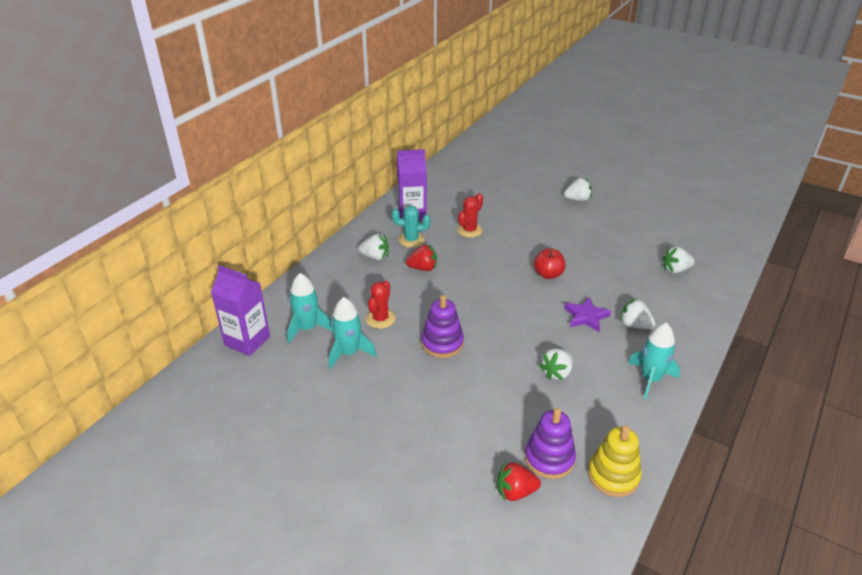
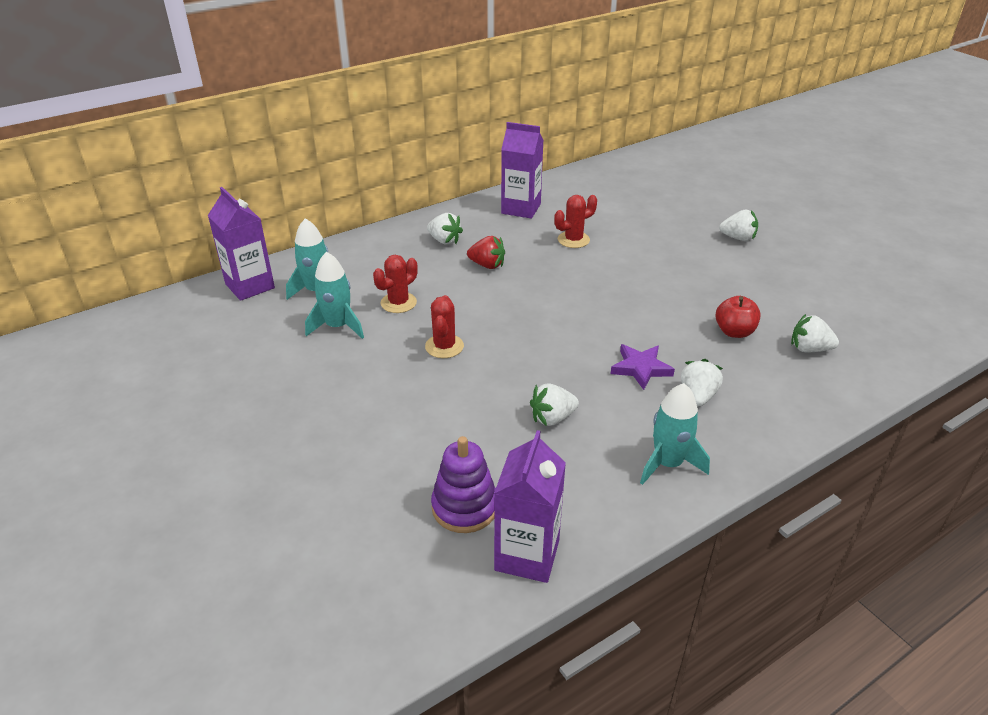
camera: 25 degrees right, 0 degrees up
(411, 240) = (498, 234): turquoise cactus -> none
(442, 343) = (444, 346): purple stacking toy -> red cactus
(515, 492) = (395, 528): red strawberry -> none
(548, 274) = (631, 309): red apple -> red apple (734, 332)
(613, 475) = (527, 555): yellow stacking toy -> purple carton
(634, 325) = (698, 396): white strawberry -> white strawberry turned 45 degrees clockwise

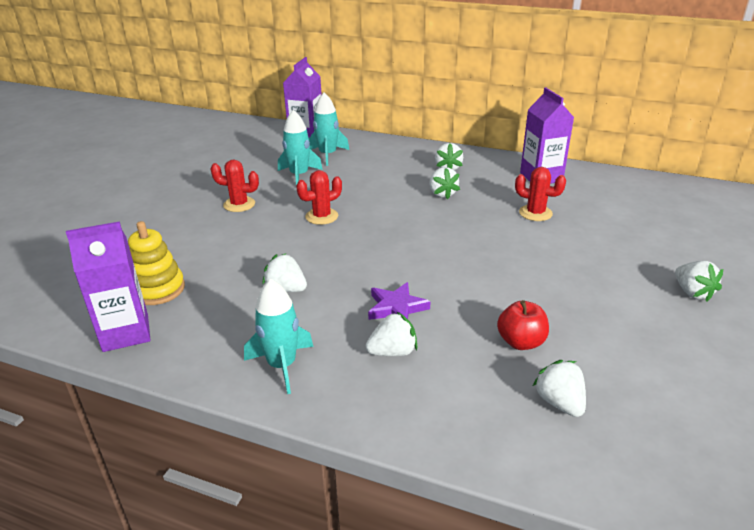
camera: 55 degrees right, 5 degrees down
(398, 303) = (350, 183): red cactus -> red cactus (239, 204)
(464, 507) = (157, 289): purple stacking toy -> yellow stacking toy
(487, 265) = (442, 194): red strawberry -> white strawberry

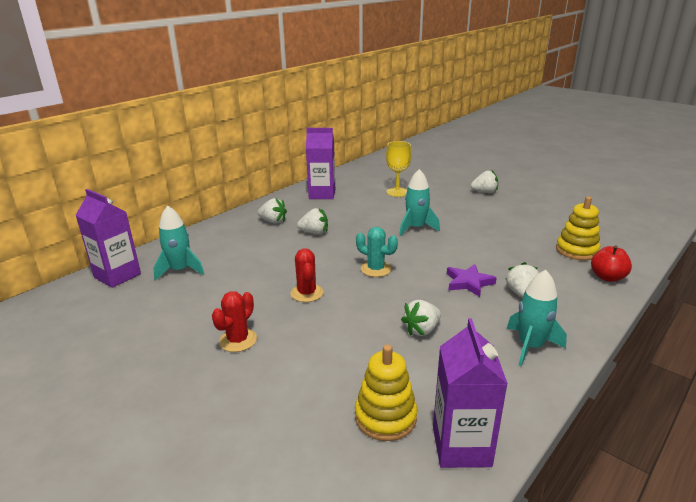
camera: 70 degrees left, 5 degrees down
(299, 175) = (208, 293): turquoise rocket -> turquoise rocket (416, 228)
(388, 243) = (376, 269): none -> turquoise cactus
(521, 342) = (519, 248): red apple -> red apple (607, 277)
(535, 213) = (371, 208): red cactus -> none
(559, 402) = (576, 250): white strawberry -> yellow stacking toy
(604, 222) = (397, 192): none -> yellow goblet

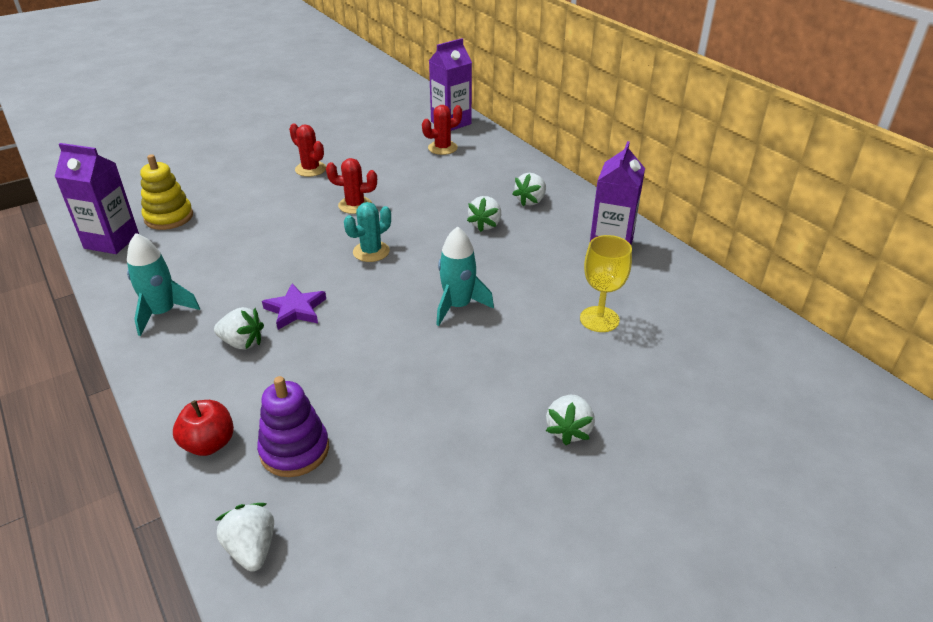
camera: 105 degrees right, 10 degrees up
(180, 270) = (442, 148): turquoise rocket -> red cactus
(421, 330) = (245, 256): white strawberry -> white strawberry (252, 549)
(576, 250) = (294, 450): yellow stacking toy -> purple stacking toy

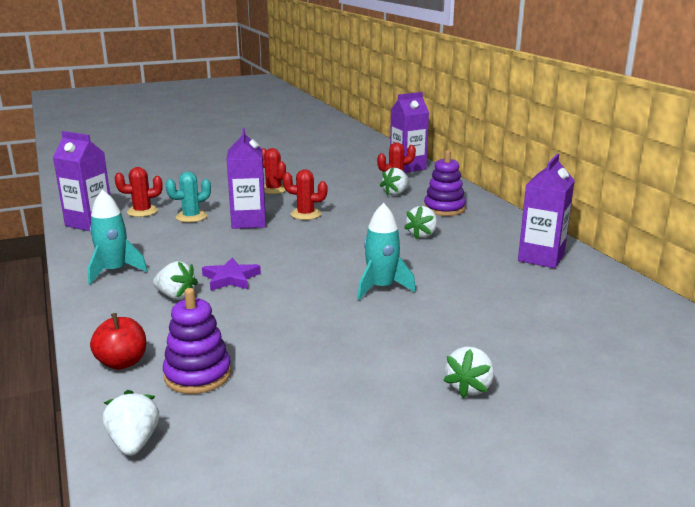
camera: 10 degrees right, 15 degrees down
(169, 217) = (142, 211): yellow stacking toy -> red cactus
(294, 222) = (248, 222): none -> purple carton
(371, 252) = (311, 245): turquoise cactus -> turquoise cactus (191, 217)
(501, 183) = (444, 209): none -> purple stacking toy
(530, 201) = (469, 222): white strawberry -> white strawberry (396, 193)
(599, 319) = (518, 308): yellow goblet -> none

